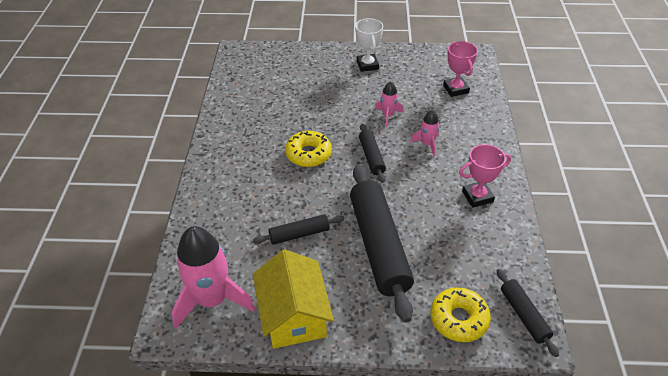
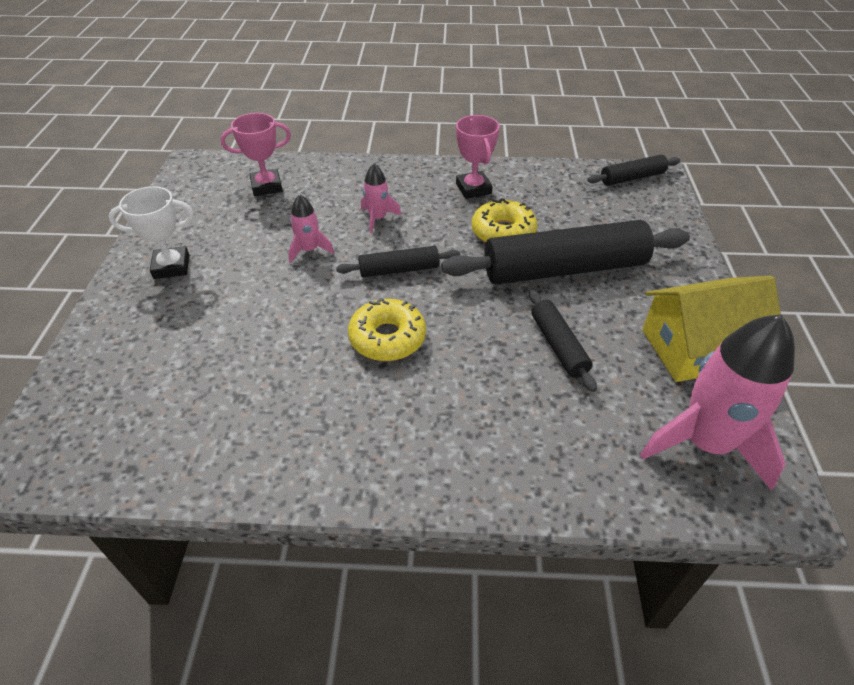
camera: 90 degrees left, 0 degrees up
(458, 319) = (652, 217): yellow donut -> yellow donut (503, 232)

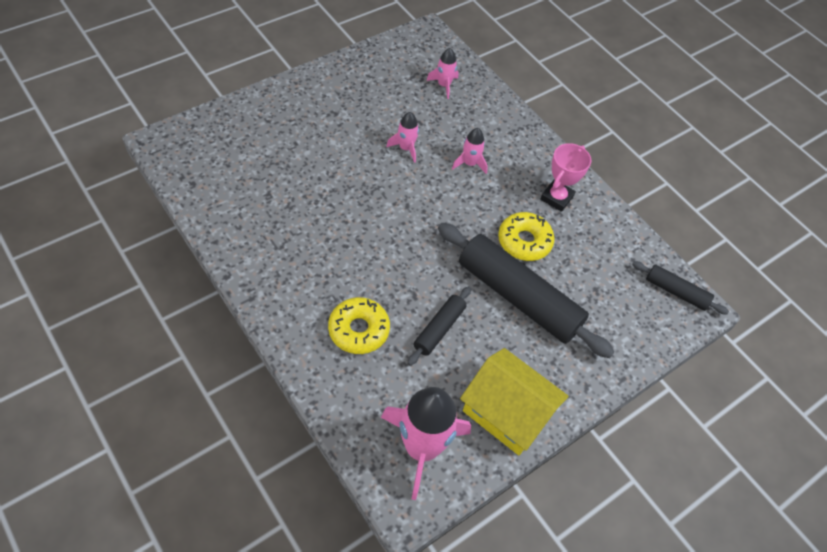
camera: 45 degrees right, 10 degrees up
(171, 266) = (332, 94): white trophy -> none
(266, 186) = (444, 85): pink trophy -> pink rocket
(387, 338) = (367, 235): yellow donut -> yellow donut (358, 330)
(399, 270) = (431, 205): black rolling pin -> none

